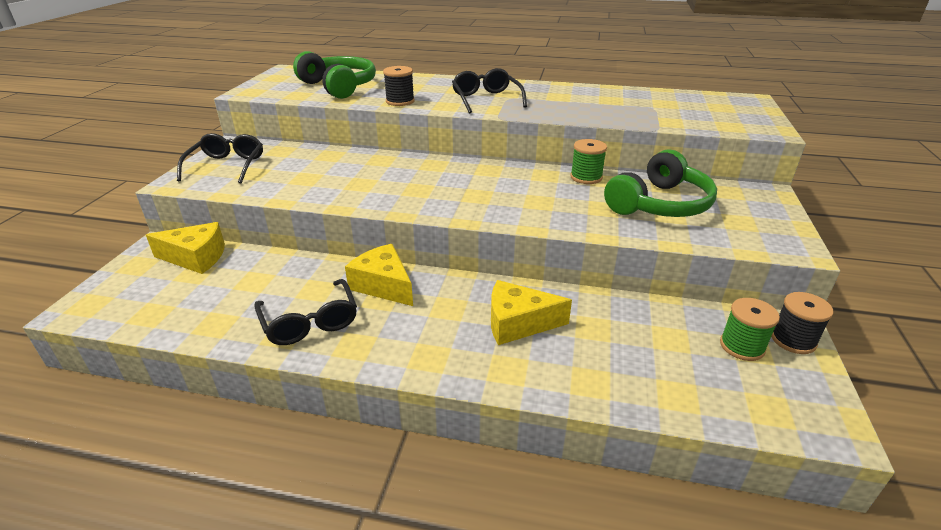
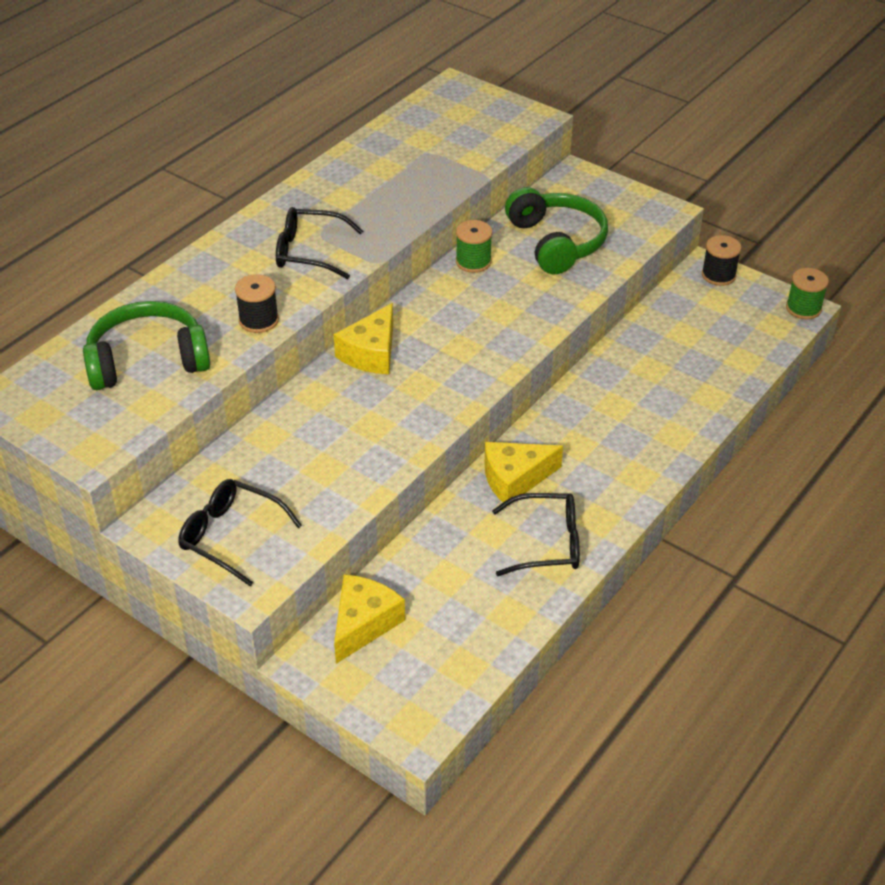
camera: 65 degrees left, 10 degrees up
(518, 323) = (622, 409): yellow cheese -> yellow cheese (371, 353)
(742, 346) = (712, 303): green spool -> green spool (803, 308)

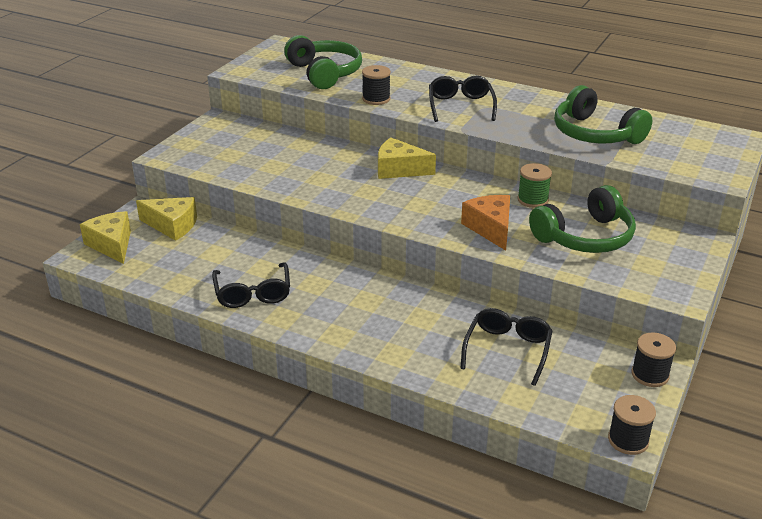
camera: 80 degrees right, 10 degrees down
(231, 536) = (209, 144): black glasses -> black glasses (507, 350)
(418, 169) = (595, 134): none -> green headphones
(515, 479) = (320, 273): yellow cheese -> yellow cheese (112, 245)
(526, 302) = (490, 228): none -> orange cheese
(803, 308) = (628, 440): green spool -> black spool

